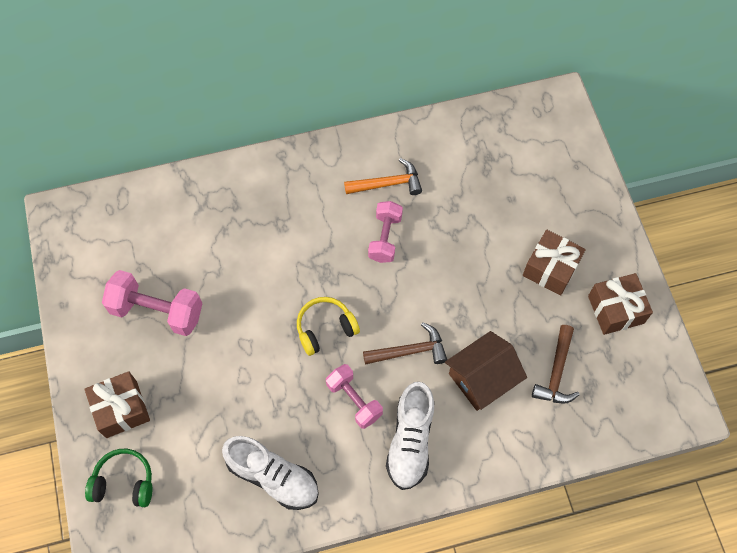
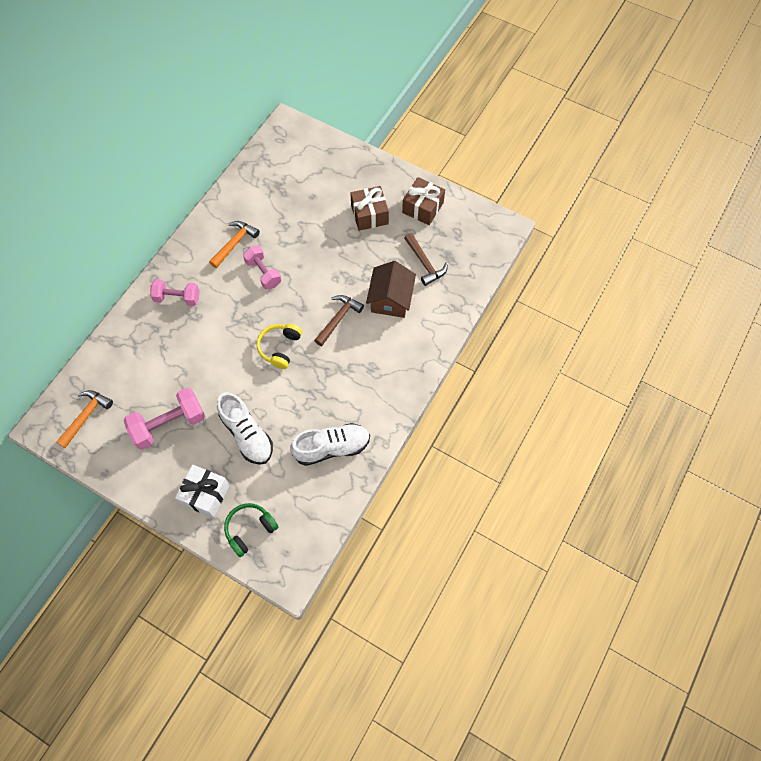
camera: 45 degrees left, 0 degrees up
(100, 236) = (86, 416): none -> orange hammer
(121, 409) = (205, 494): brown gift -> white gift
(354, 400) = (335, 369): pink dumbbell -> pink dumbbell (177, 298)
(410, 441) = (386, 363): white shoe -> white shoe (247, 434)

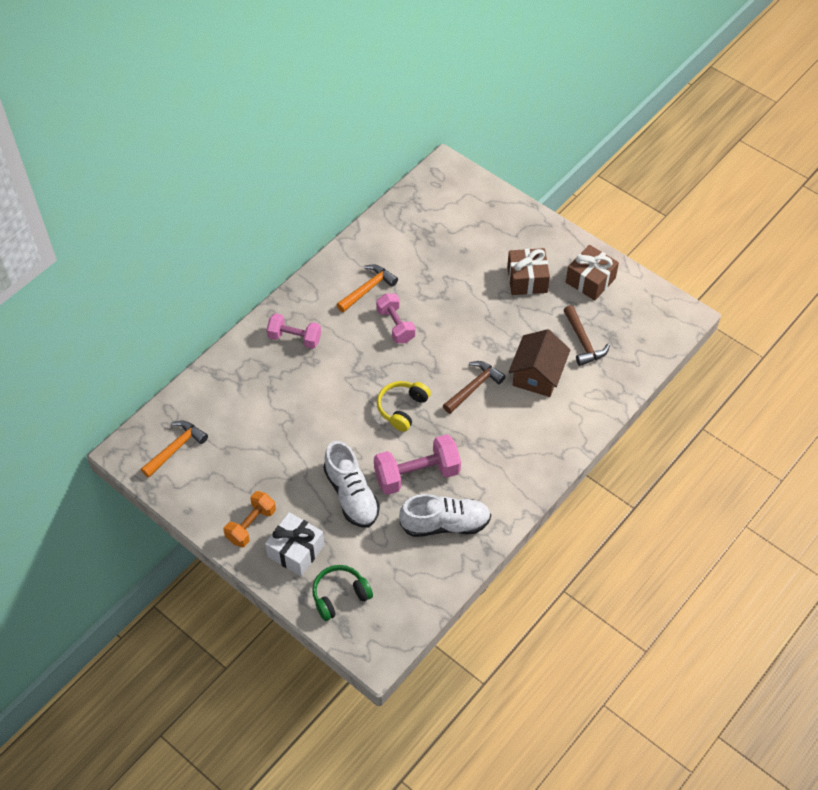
camera: 10 degrees right, 10 degrees down
(163, 477) = (251, 525): none -> orange dumbbell
(169, 424) = (266, 471): pink dumbbell -> pink dumbbell (417, 474)

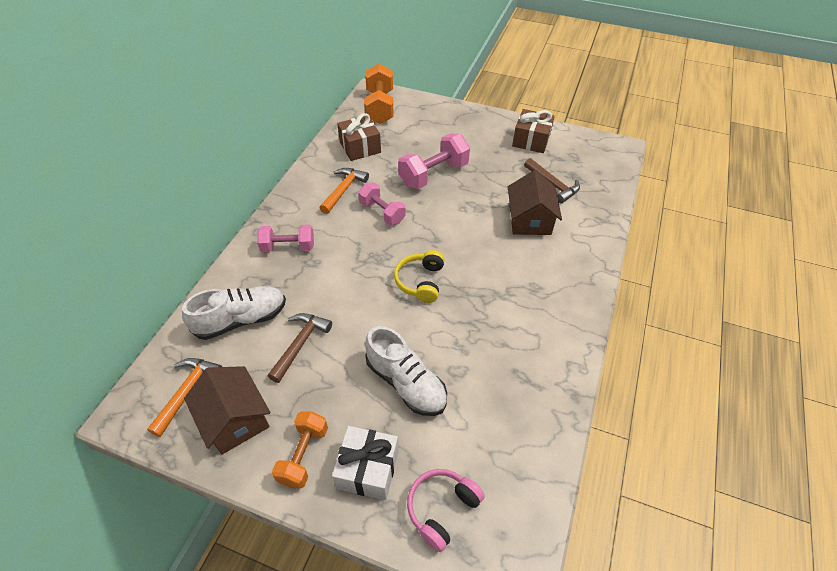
camera: 20 degrees left, 5 degrees down
(207, 482) = (235, 419): none -> brown house
(340, 596) = (442, 509): green headphones -> pink headphones
(417, 474) = (464, 340): pink dumbbell -> pink dumbbell (433, 174)
(445, 191) = (379, 107): none -> orange dumbbell
(445, 524) = (519, 383): white shoe -> white shoe (241, 320)
(474, 387) = (479, 245): brown hammer -> brown hammer (300, 344)
(527, 279) = (479, 151): brown gift -> brown gift (360, 147)

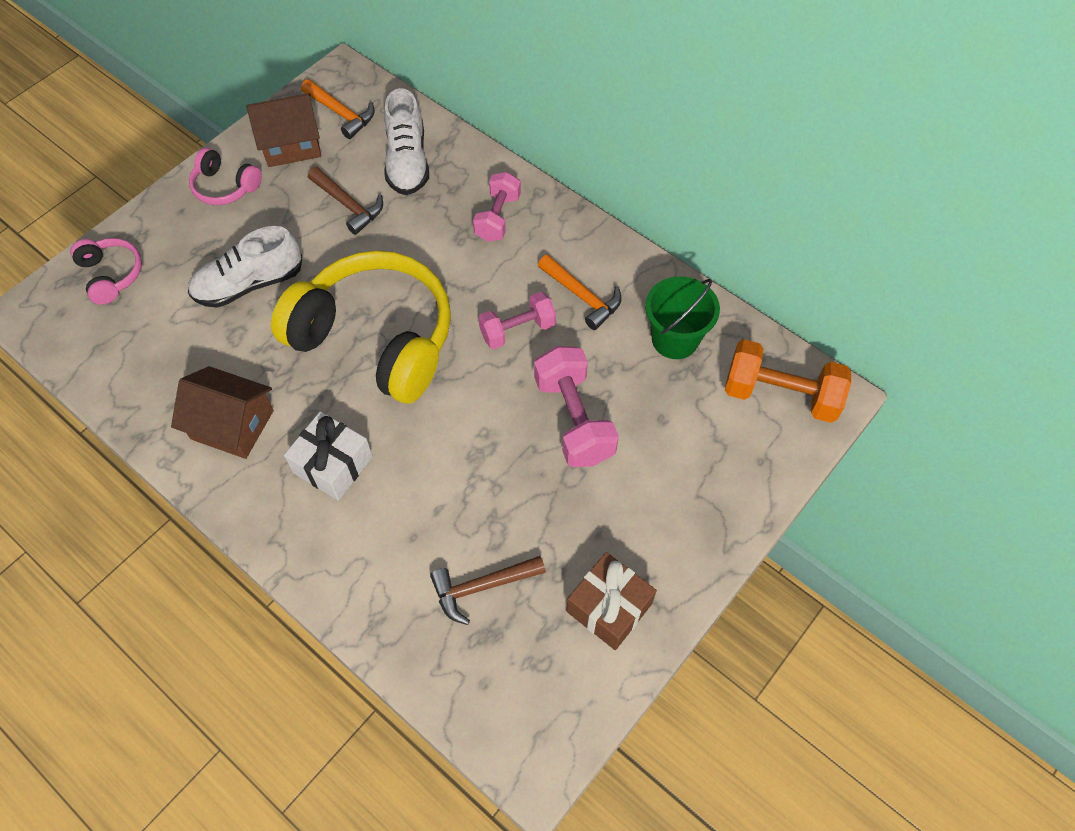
camera: 110 degrees right, 10 degrees up
(303, 455) = (225, 187): orange dumbbell -> pink headphones
(360, 147) = (675, 339): brown gift -> green bucket
(368, 469) = (182, 230): white gift -> white gift (333, 464)
(420, 281) = (376, 338): yellow headphones -> yellow headphones, size x2.24
(529, 220) = (421, 514): brown house -> brown house (232, 425)

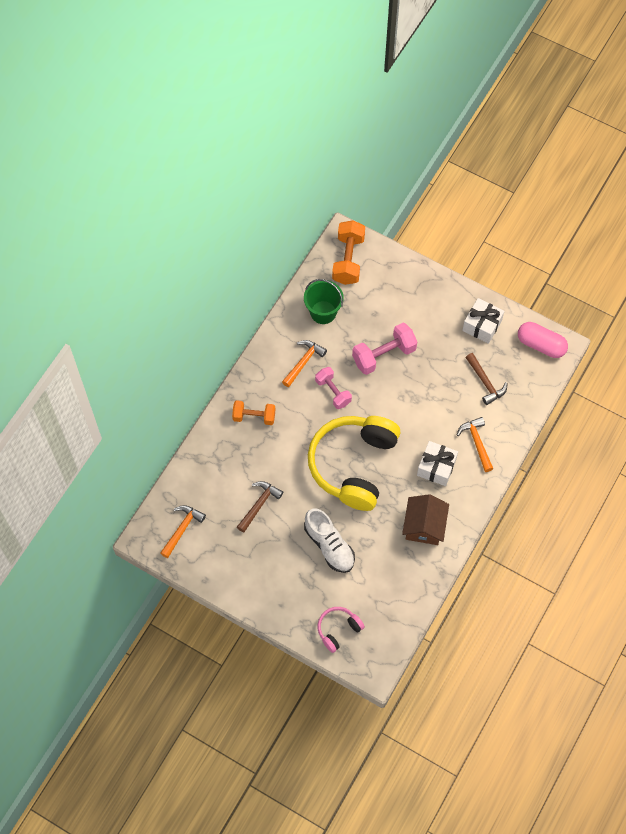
camera: 100 degrees left, 5 degrees up
(225, 187) = (257, 584): pink headphones -> none
(291, 144) = (214, 553): brown house -> none
(361, 544) = (476, 442): none -> orange hammer
(407, 162) = (218, 478): white shoe -> none
(498, 217) = (254, 416): pink dumbbell -> orange dumbbell
(545, 720) = (541, 345): none -> pink capsule
(609, 607) = (482, 325): brown gift -> white gift

